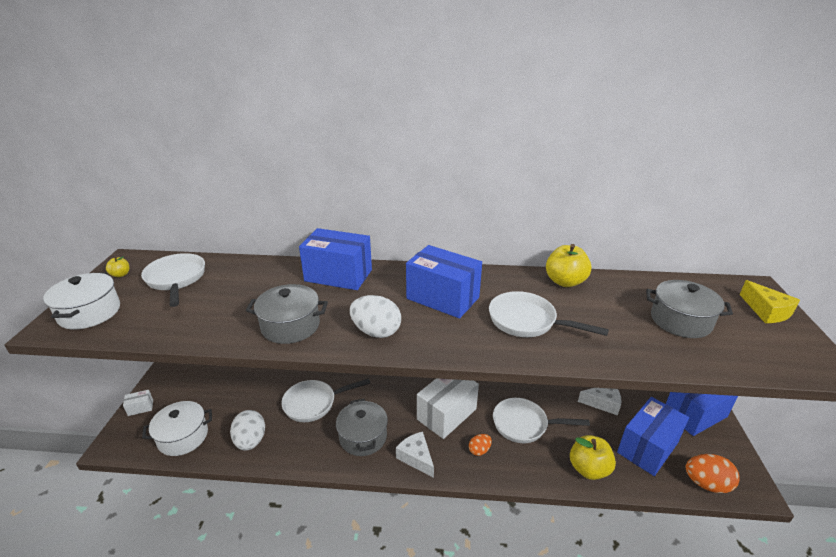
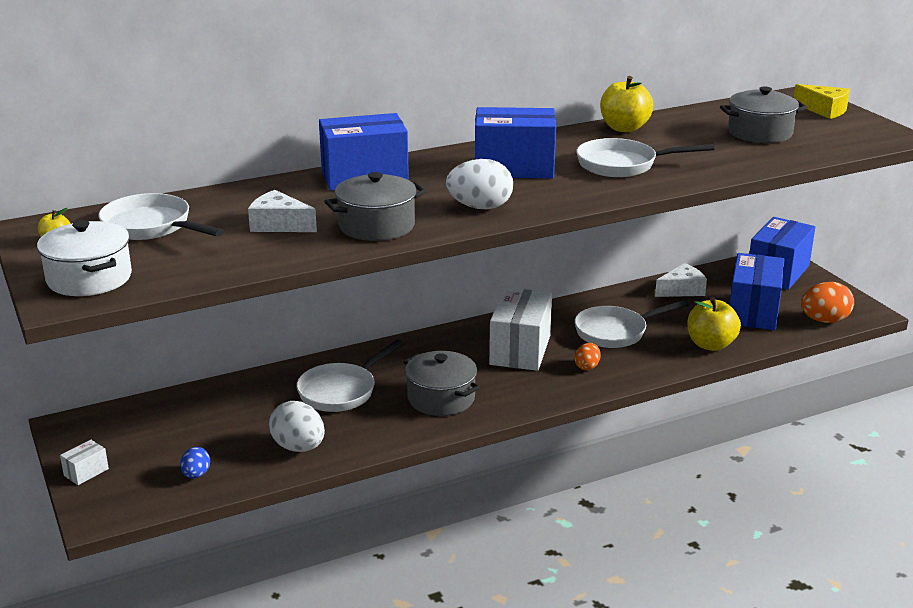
camera: 30 degrees left, 5 degrees down
(183, 437) = (196, 475): white pot -> blue egg
(416, 458) = (523, 394): white cheese -> white cheese (279, 225)

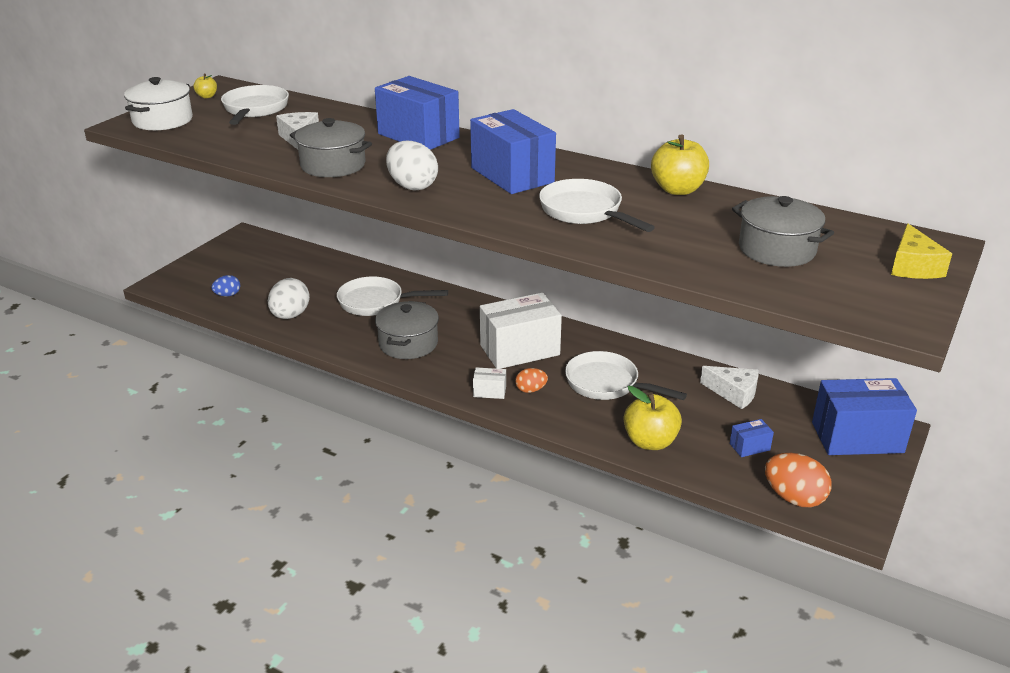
camera: 55 degrees right, 5 degrees up
(86, 472) = (201, 261): white box -> white box (489, 391)
(753, 311) = (749, 447): blue box -> blue box, size x0.43

